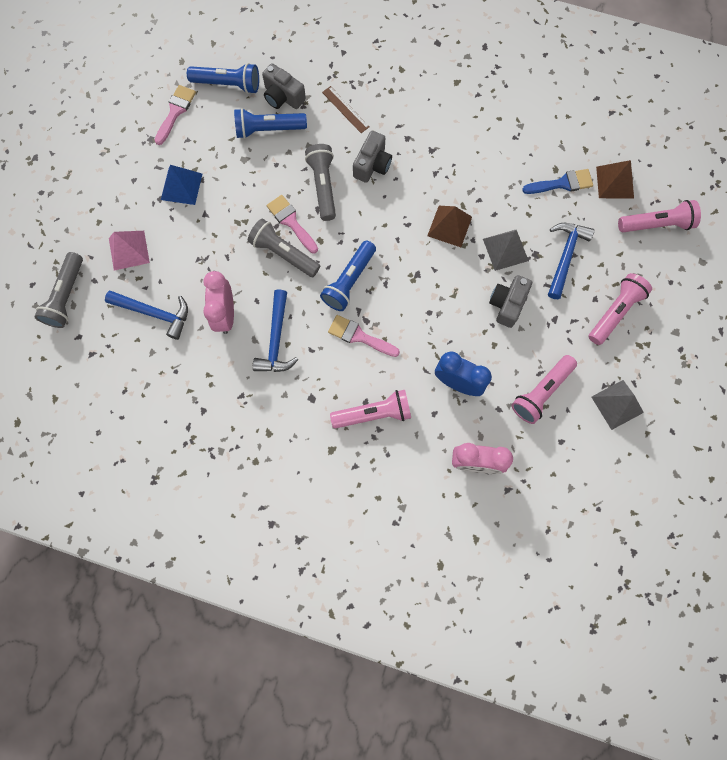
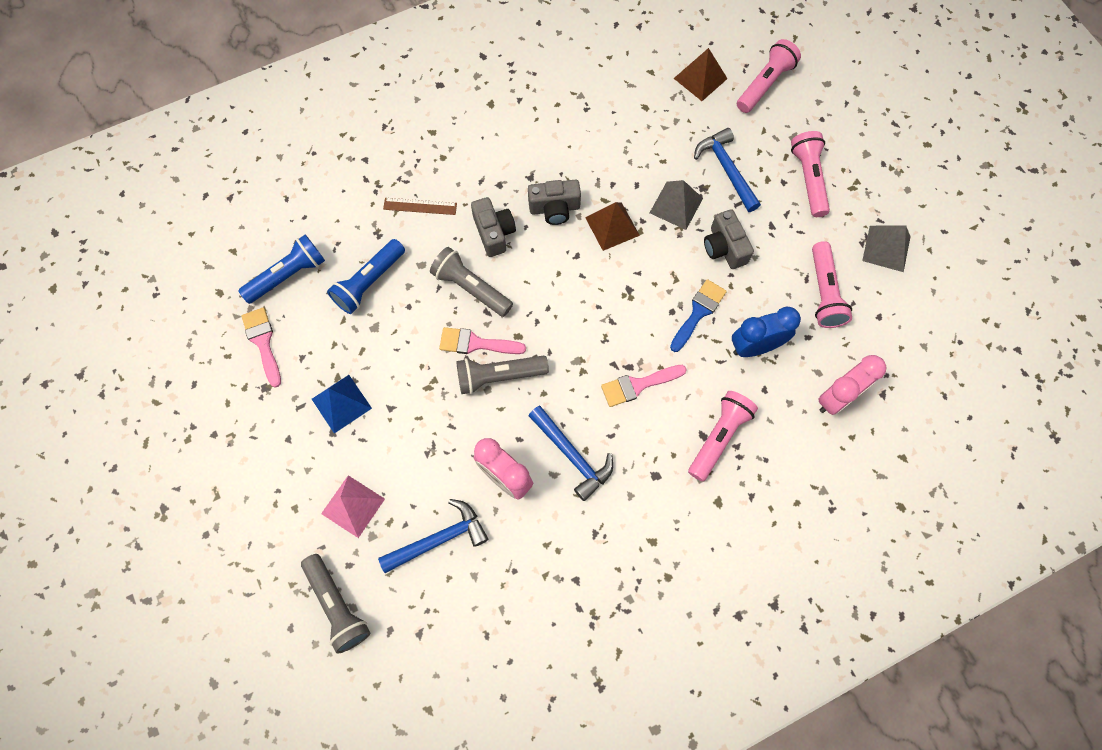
camera: 45 degrees left, 5 degrees down
(283, 97) = (351, 243): grey camera -> grey camera (554, 208)
(349, 281) = (580, 347): blue flashlight -> none
(562, 183) = (662, 114): blue brush -> blue brush (698, 312)

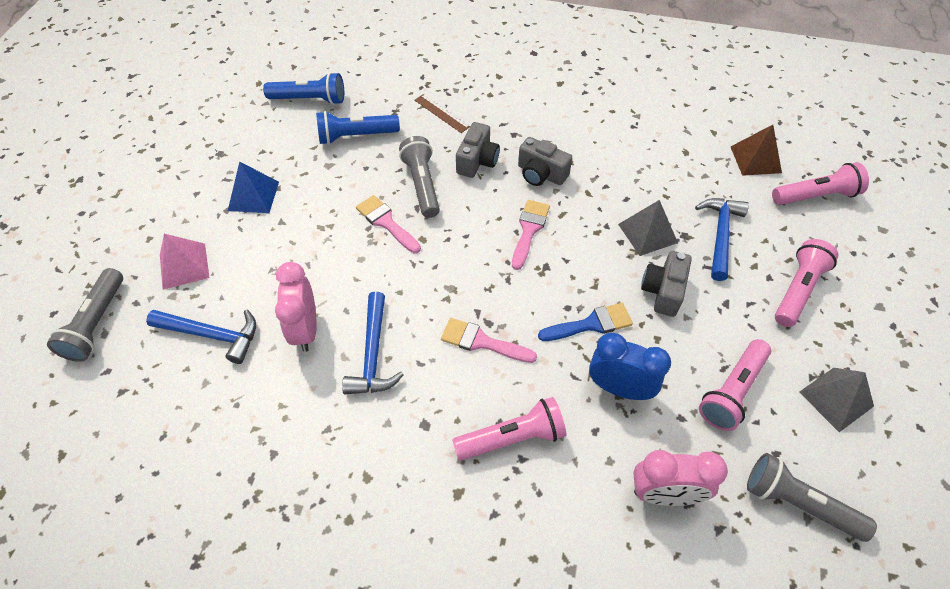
camera: 40 degrees right, 15 degrees down
(263, 342) = (249, 127): pink brush -> pink brush (529, 230)
(499, 376) = (379, 256): grey flashlight -> grey flashlight (798, 503)
(612, 226) = (576, 214): brown pyramid -> none

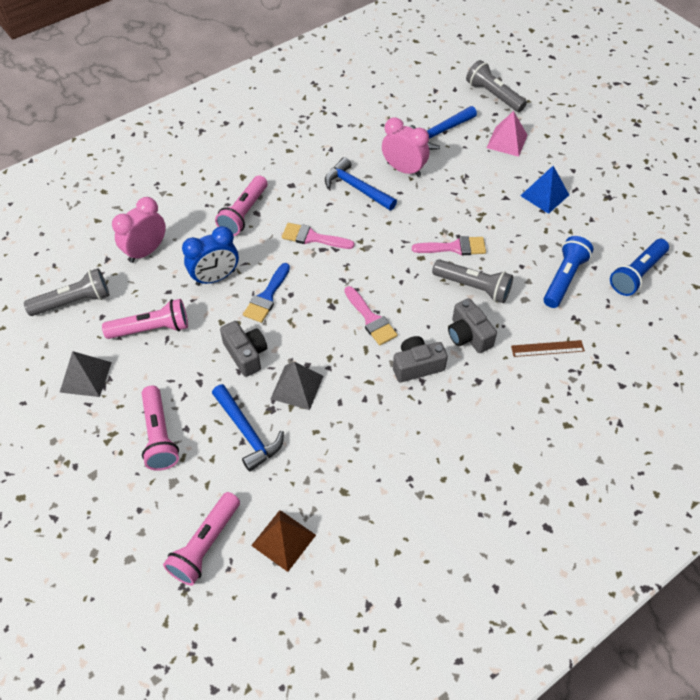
camera: 130 degrees right, 0 degrees up
(482, 342) = (313, 237): pink brush -> pink brush turned 135 degrees counterclockwise
(732, 391) = (151, 329): pink flashlight -> pink flashlight turned 90 degrees clockwise

